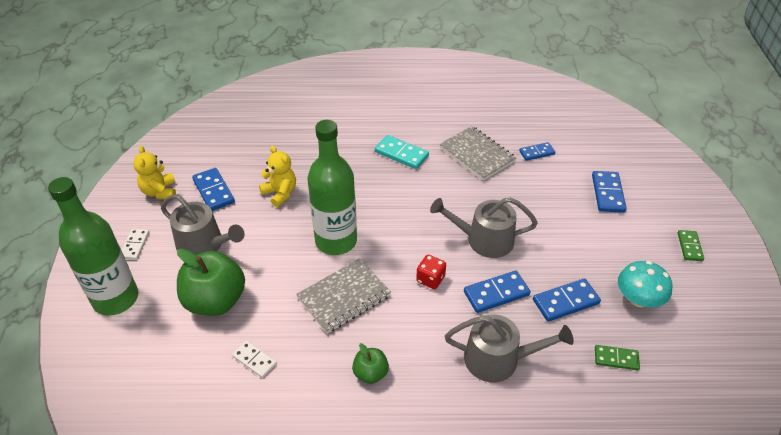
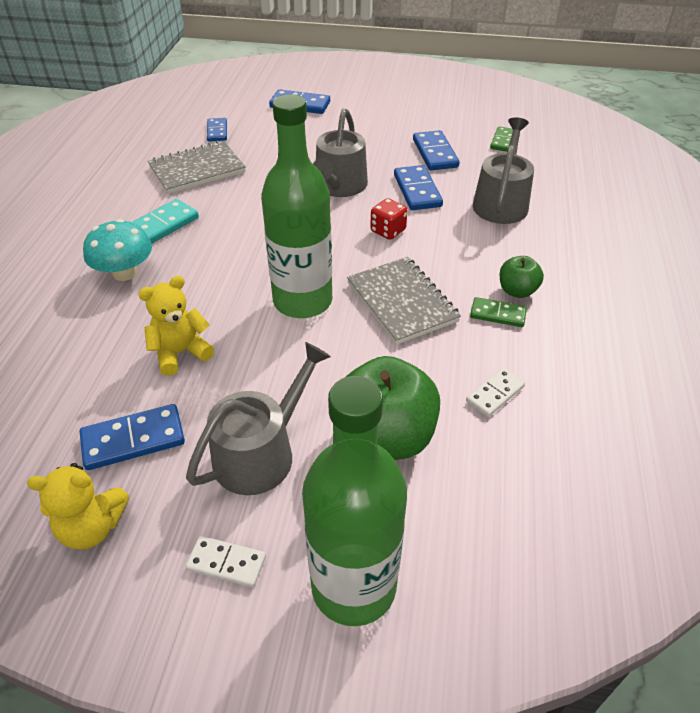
camera: 80 degrees left, 0 degrees up
(638, 299) = (438, 117): turquoise mushroom -> turquoise mushroom (125, 272)
(689, 247) = (383, 82): green domino -> green domino (498, 314)

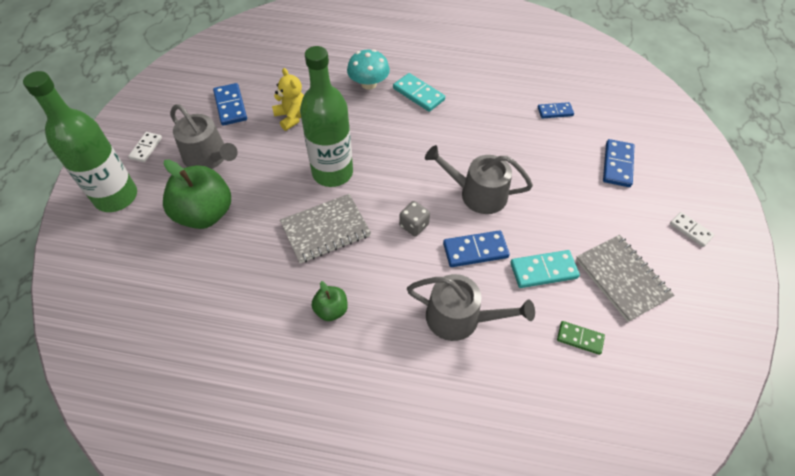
camera: 90 degrees right, 10 degrees up
(92, 527) = (181, 99): yellow teddy bear -> none
(197, 170) = (493, 105): grey notebook -> grey notebook (622, 278)
(388, 231) = (414, 225): red dice -> grey dice
(435, 153) = (543, 270): blue domino -> turquoise domino
(495, 394) = (226, 277): white domino -> white domino (690, 230)
(498, 314) = (305, 291): green domino -> none

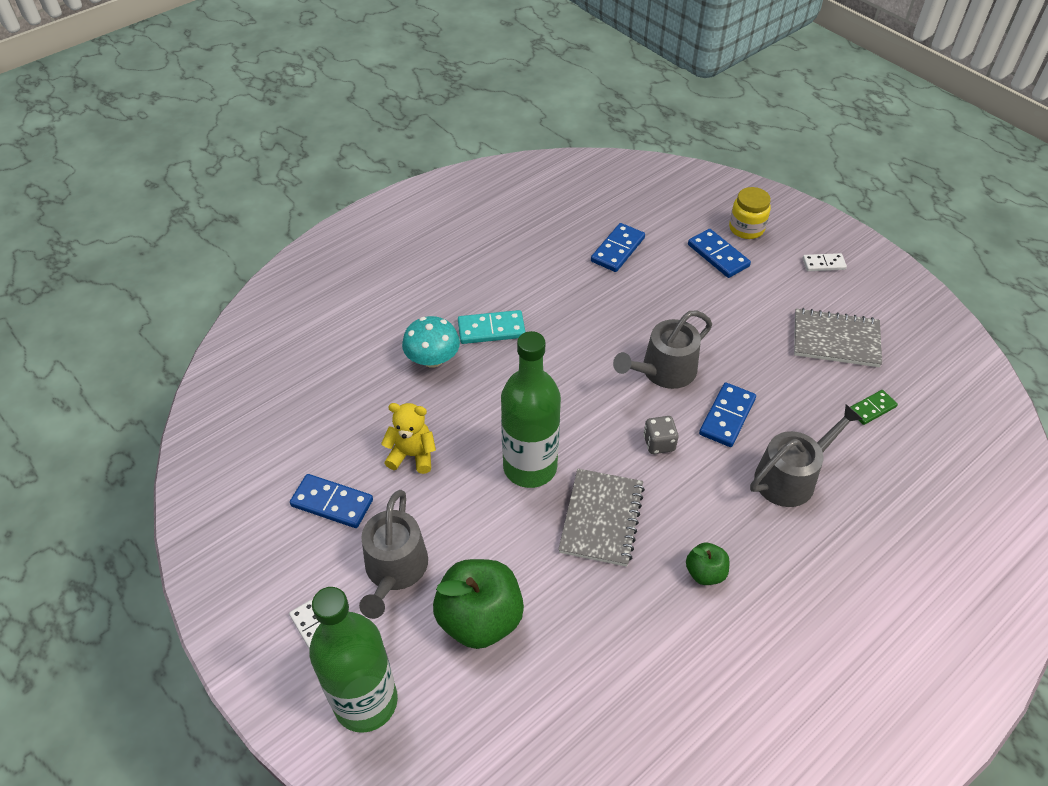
camera: 50 degrees left, 5 degrees down
(208, 157) = (394, 569): grey watering can -> grey watering can turned 105 degrees clockwise
(543, 270) = (787, 384): turquoise domino -> none
(555, 112) = (618, 250): blue domino -> blue domino, size x1.53
(665, 166) = (746, 228): none -> yellow jar

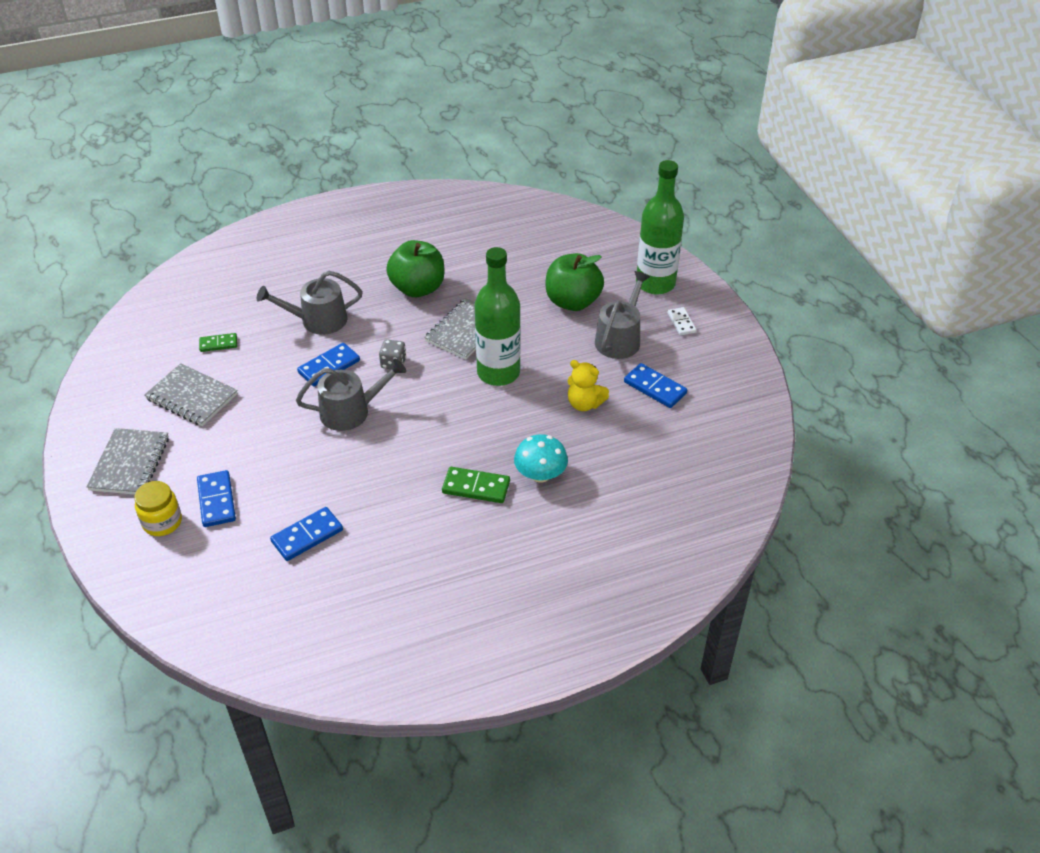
camera: 160 degrees left, 5 degrees down
(491, 329) = (476, 487): turquoise domino -> green domino
(705, 573) = (418, 288): green apple -> green apple, size x1.98
(823, 264) = (130, 463): white domino -> grey notebook

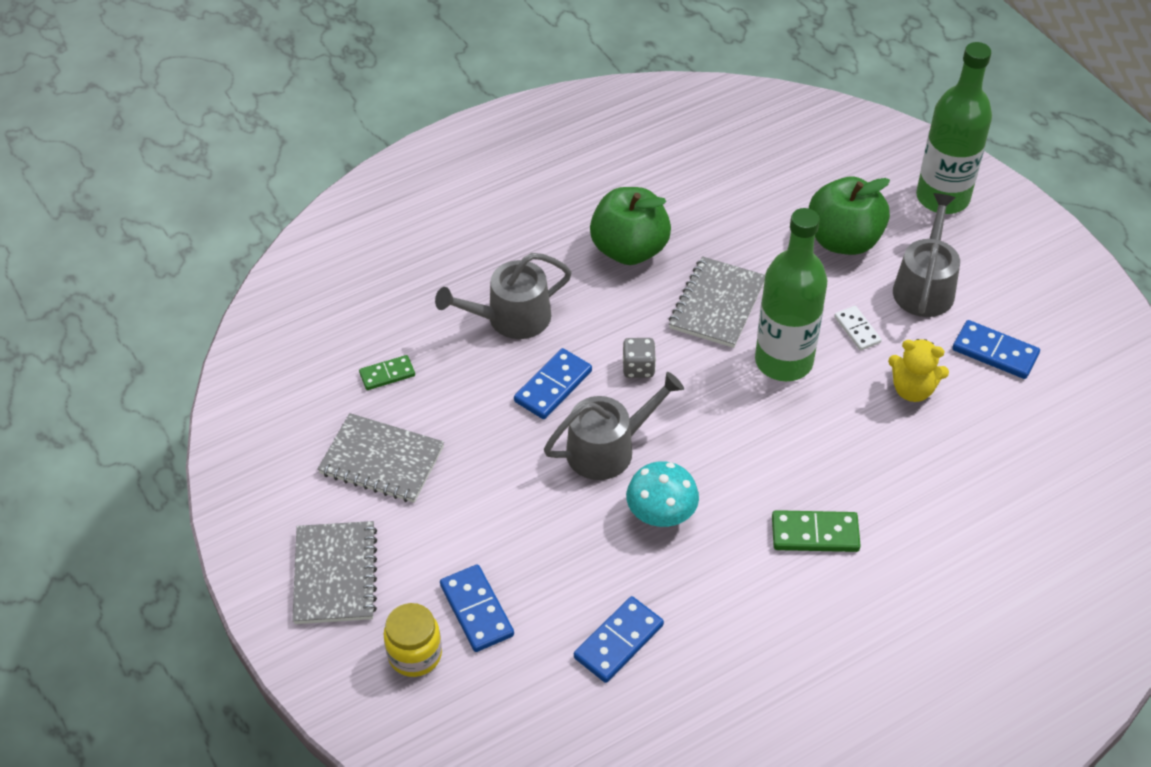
camera: 10 degrees left, 5 degrees up
(540, 474) = (892, 502): turquoise mushroom -> turquoise mushroom (661, 513)
(681, 322) = (996, 251): white domino -> white domino (857, 330)

